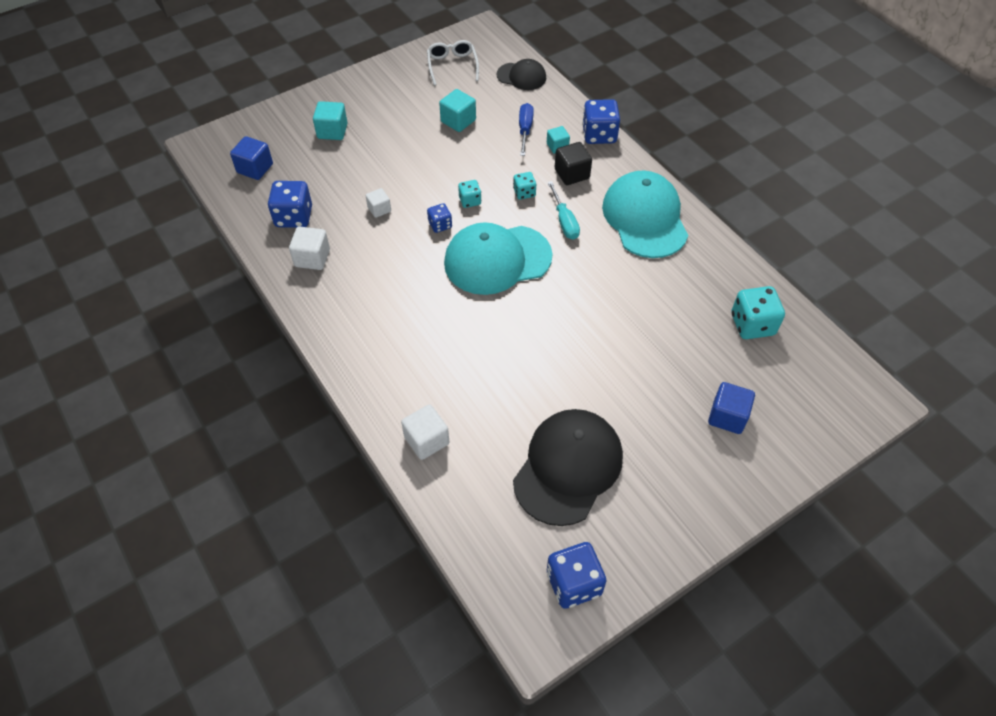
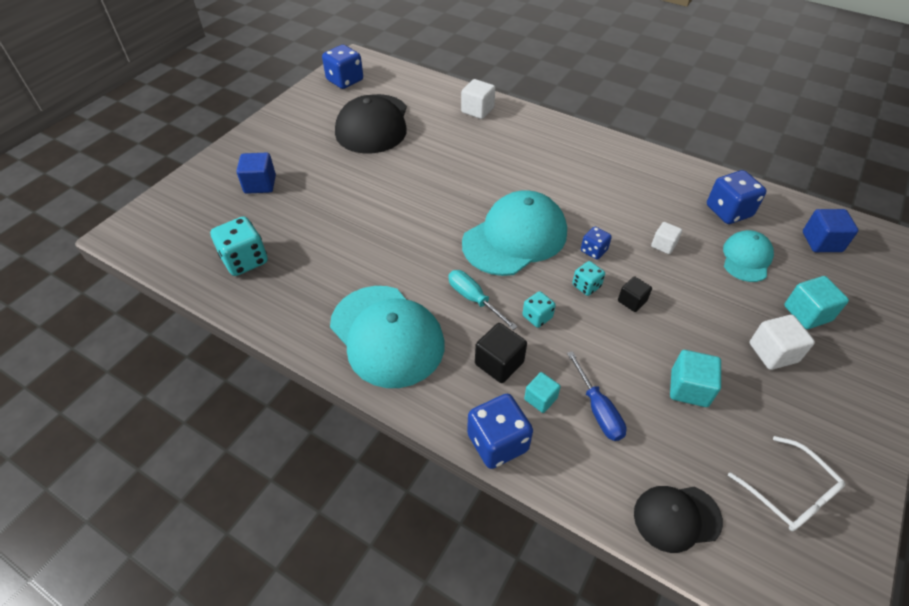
camera: 155 degrees right, 5 degrees down
(312, 258) = (672, 185): white cube -> white cube (773, 352)
(327, 177) = (746, 258): none -> turquoise cap
(445, 179) = (632, 301): none -> black cube

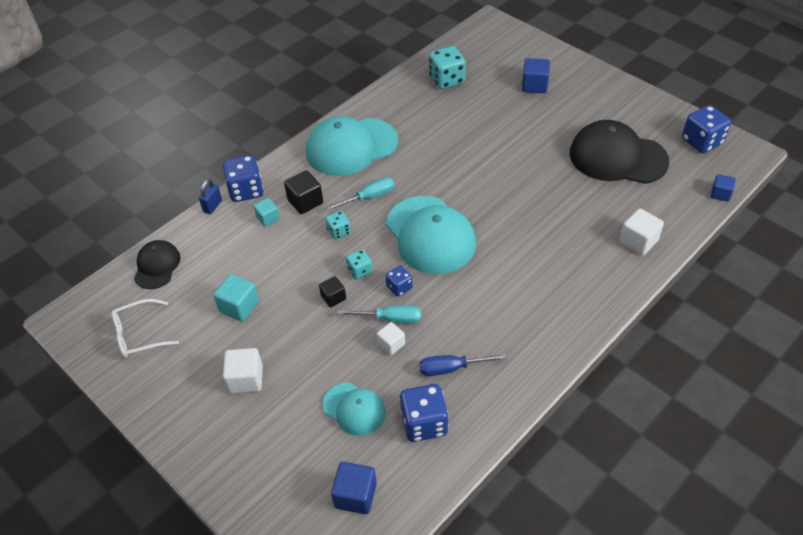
camera: 105 degrees right, 0 degrees up
(410, 72) = (720, 194): none -> blue cube
(541, 479) = (212, 206): none -> blue padlock
(598, 409) = (246, 247): blue screwdriver -> blue screwdriver (451, 368)
(635, 250) = (390, 319): none -> turquoise screwdriver
(807, 313) = (273, 428): turquoise cube -> none

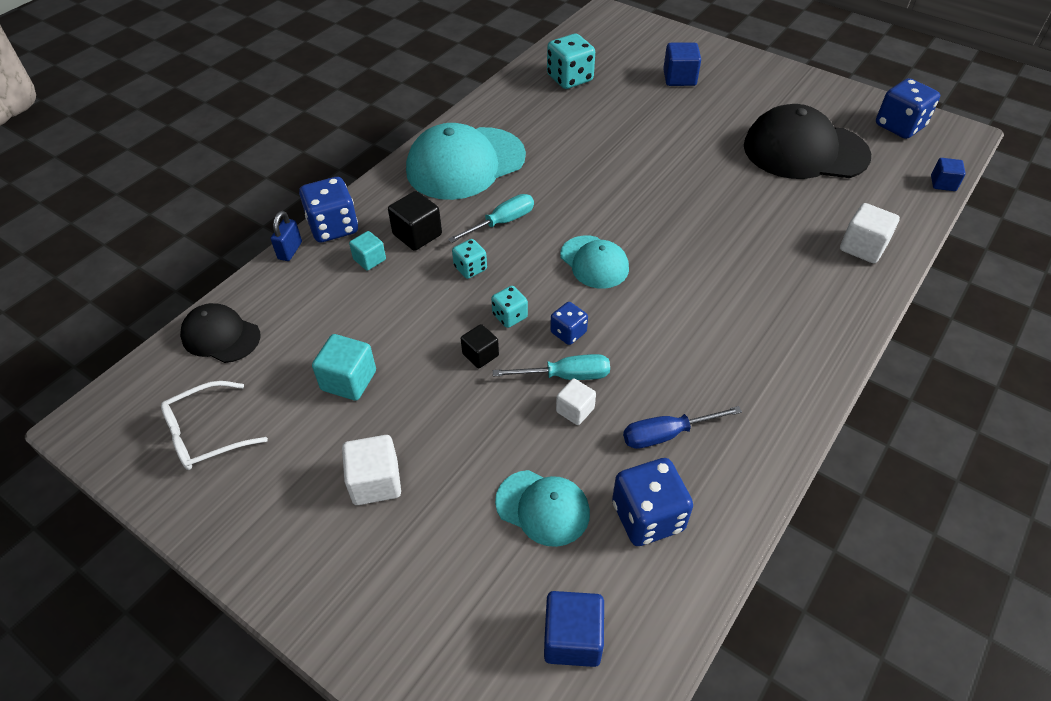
camera: 10 degrees left, 0 degrees up
(157, 266) = (221, 336): black cap -> black cap turned 60 degrees counterclockwise
(430, 235) = (594, 262): turquoise cap -> turquoise cap, size x0.55

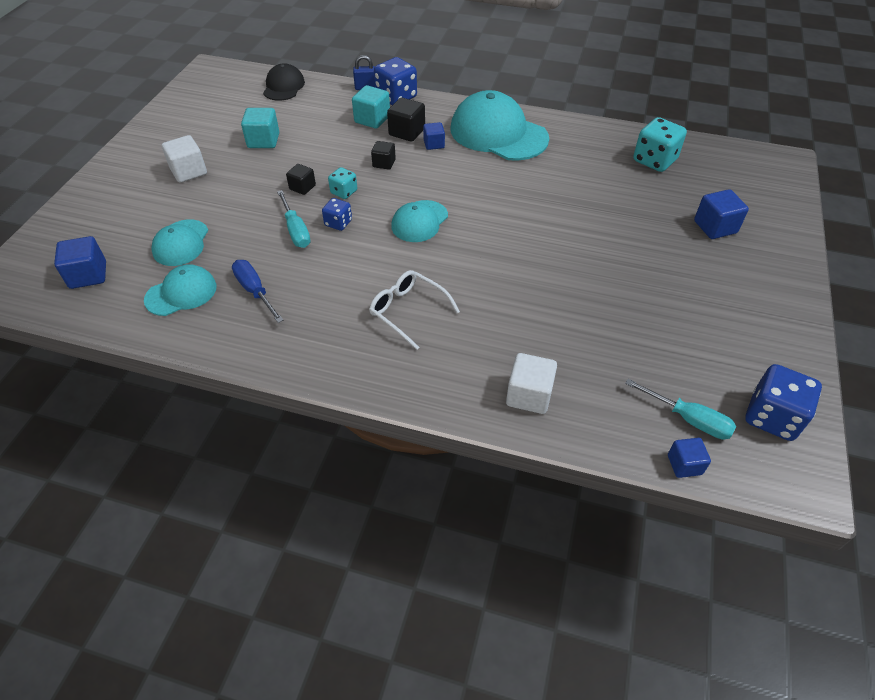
camera: 70 degrees right, 0 degrees up
(207, 434) = (211, 105): white glasses -> white glasses (408, 311)
(369, 259) = (372, 119): turquoise cube -> turquoise cube, size x1.54
(456, 218) = (434, 144): none -> blue cube
(470, 268) = (384, 163): turquoise dice -> black cube
(502, 222) = (441, 166): turquoise screwdriver -> turquoise screwdriver (688, 419)
(575, 410) = (265, 241): white cube -> none
(647, 516) = (181, 293): blue dice -> turquoise cap
(805, 151) = (660, 335): black cap -> none

